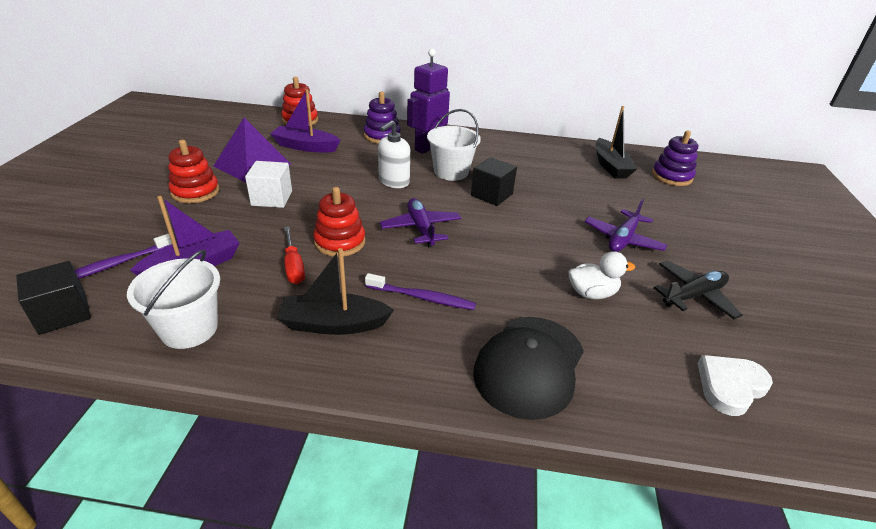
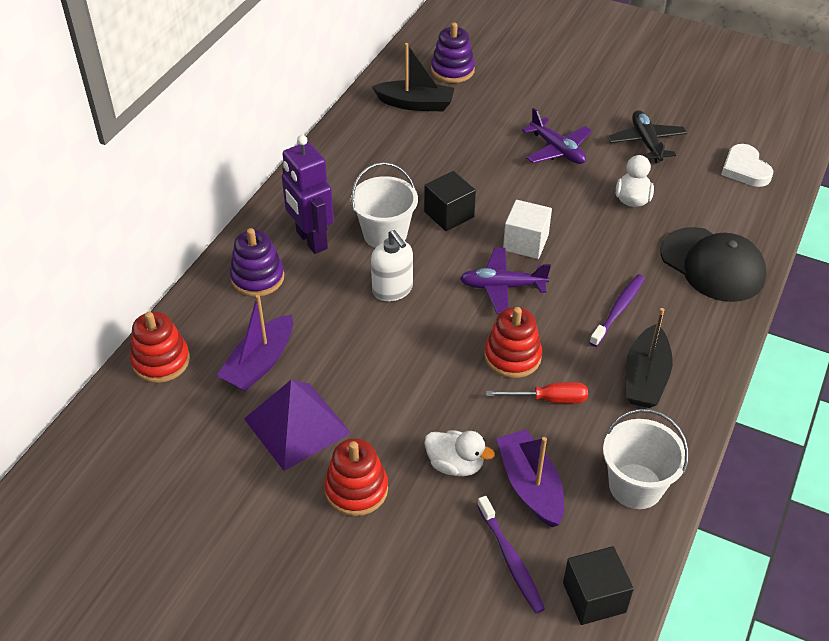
camera: 70 degrees left, 10 degrees up
(217, 228) = (455, 465): none -> white duck
(272, 198) = (398, 409): white cube -> white cube (525, 242)

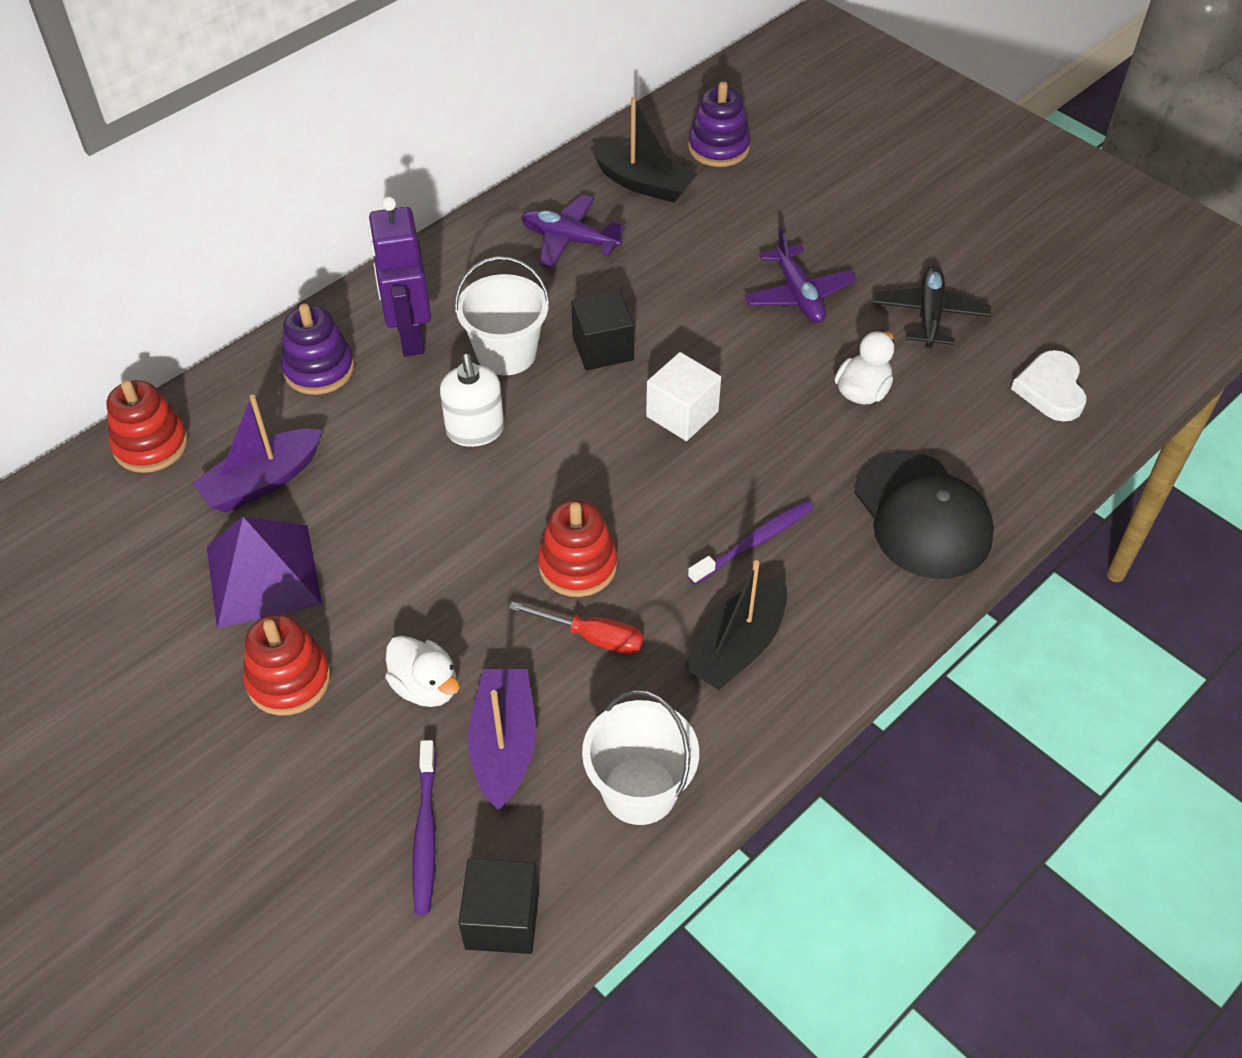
camera: 20 degrees right, 5 degrees up
(502, 286) = (617, 466): purple plane -> purple plane (570, 240)

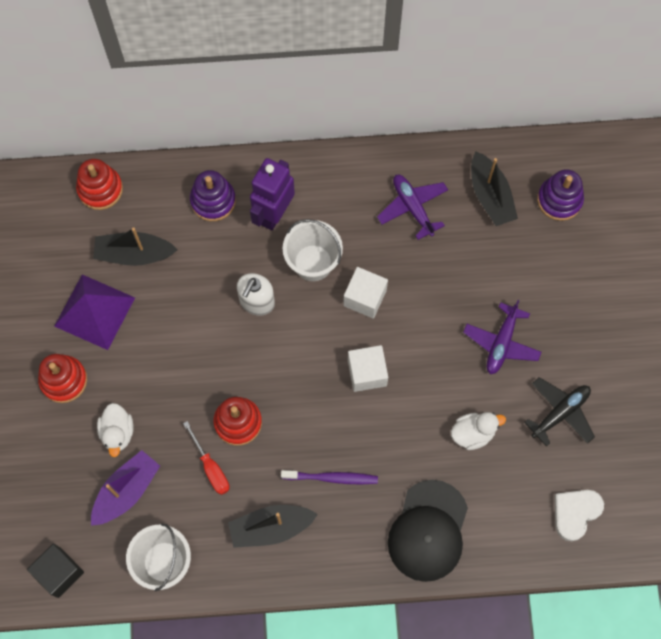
camera: 40 degrees right, 20 degrees up
(263, 481) = (134, 254): purple boat -> black boat
(425, 833) = (61, 506): purple toothbrush -> none
(603, 348) = (365, 298): black cube -> white cube

